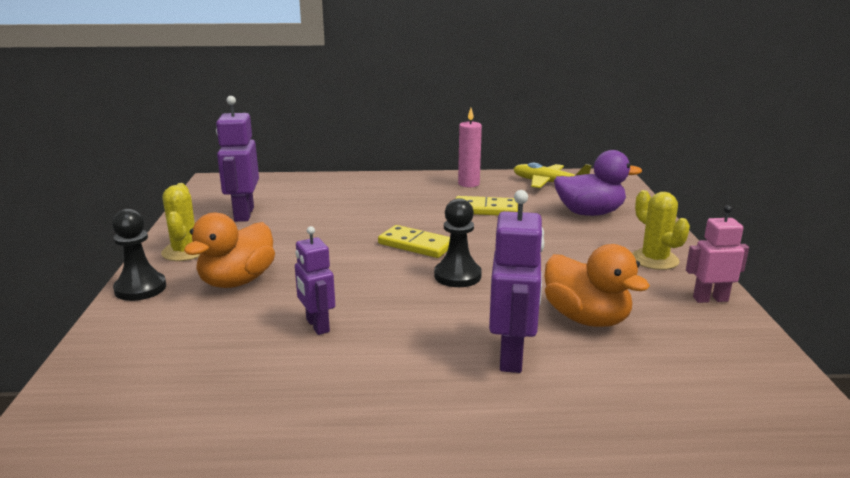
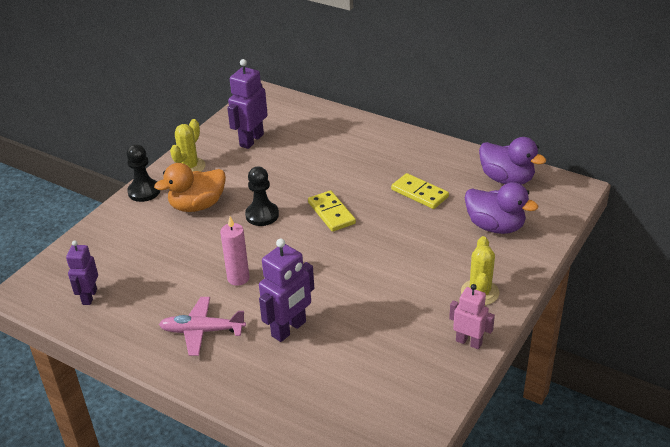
camera: 35 degrees right, 15 degrees up
(317, 326) = (209, 260): purple robot -> purple robot (89, 297)
(400, 401) = (202, 331): none -> pink plane
(457, 276) = (327, 253): black pawn -> black pawn (262, 215)
(468, 184) = (440, 158): pink candle -> pink candle (238, 278)
(548, 183) = (507, 179): yellow plane -> purple duck
(586, 318) = (365, 321): orange duck -> none

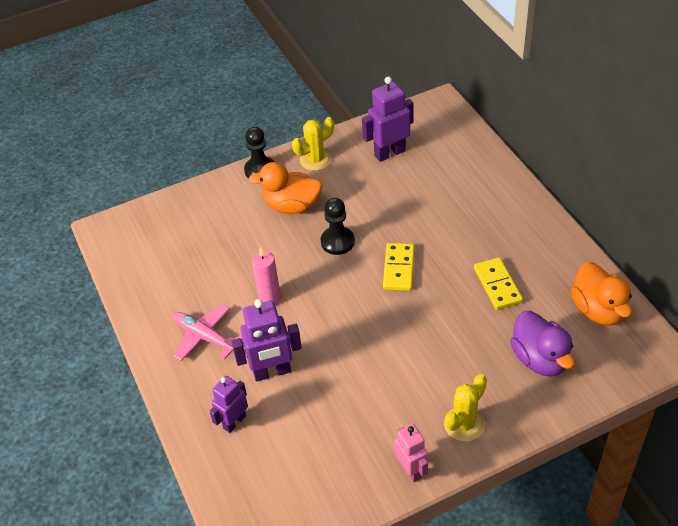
camera: 35 degrees right, 10 degrees up
(89, 297) = (147, 258): purple robot -> purple robot (234, 422)
(507, 179) = (598, 310): purple duck -> orange duck

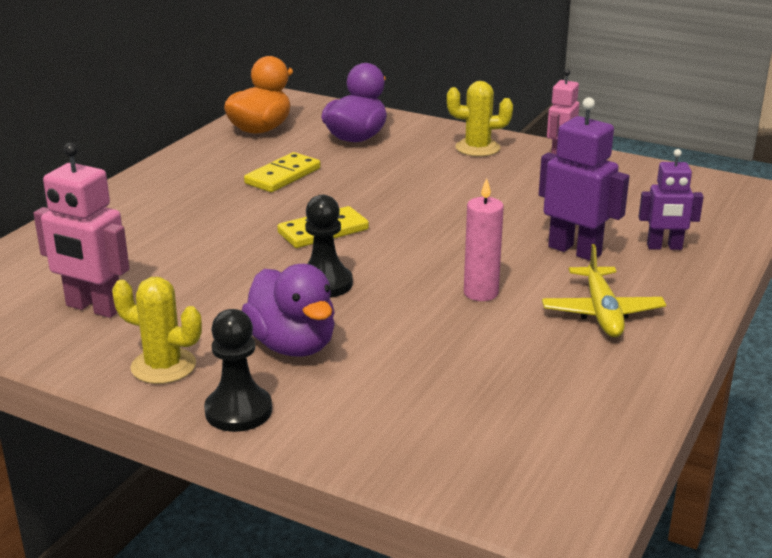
camera: 130 degrees left, 20 degrees down
(205, 337) = (602, 312): pink plane -> yellow plane
(292, 206) = (293, 345): orange duck -> purple duck
(389, 153) = (93, 308): purple robot -> pink robot

